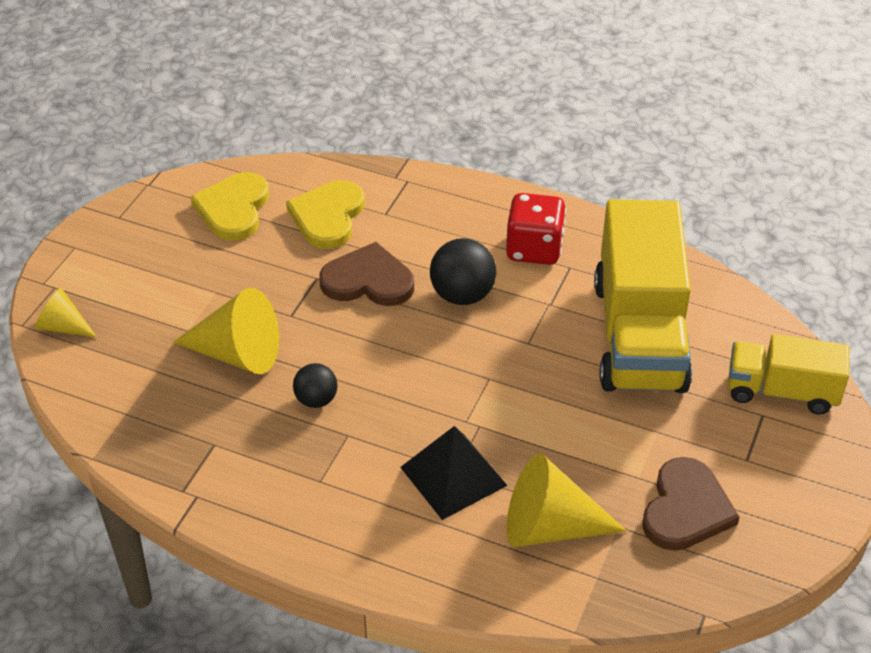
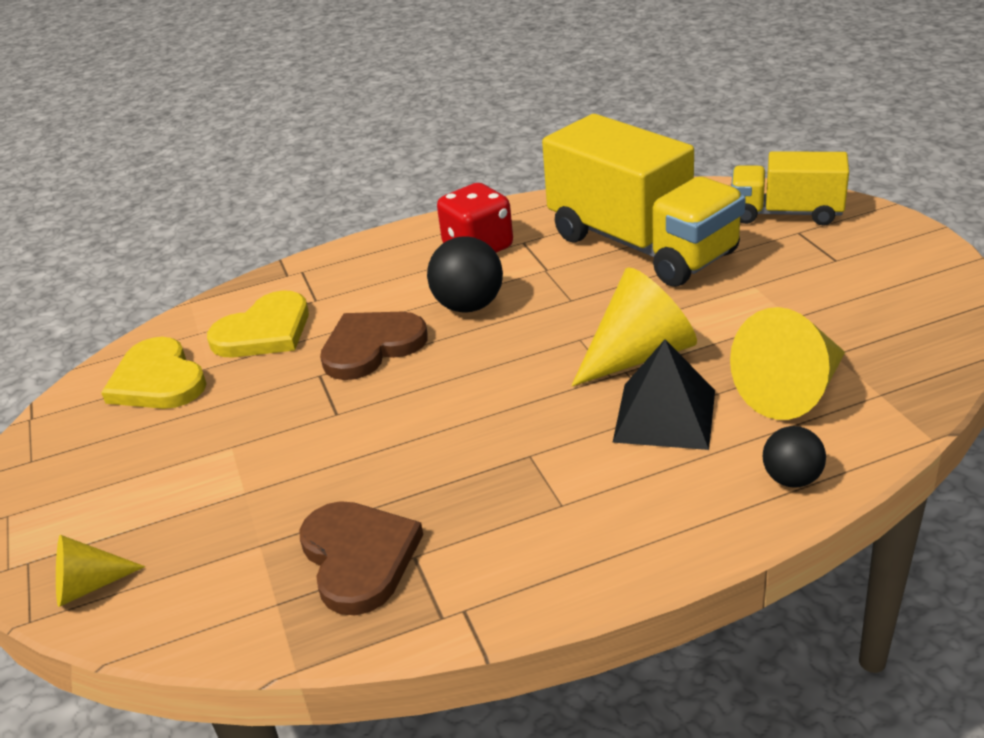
camera: 40 degrees left, 10 degrees down
(238, 354) = (328, 473): yellow cone -> yellow cone (639, 355)
(316, 400) = (459, 452): black ball -> black ball (791, 479)
(328, 217) = (264, 331): yellow heart -> yellow heart turned 105 degrees counterclockwise
(686, 509) = (855, 311): brown heart -> brown heart (358, 558)
(781, 391) = (786, 213): yellow truck -> yellow truck turned 45 degrees clockwise

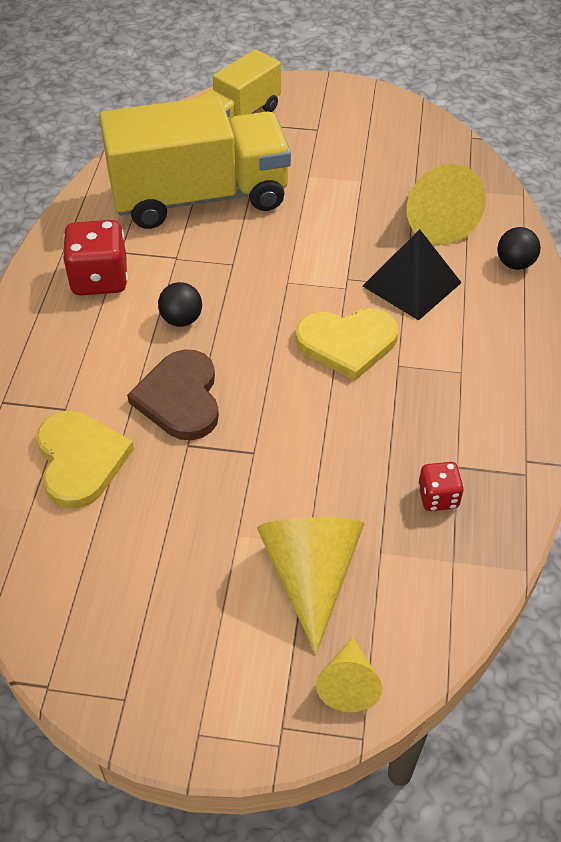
camera: 65 degrees left, 15 degrees up
(158, 380) = (83, 563): yellow heart -> yellow heart (347, 343)
(358, 558) = (438, 497): brown heart -> red dice
(469, 306) = (181, 319): black ball -> black ball, size x0.63
(639, 355) = (335, 264): yellow cone -> yellow cone (311, 575)

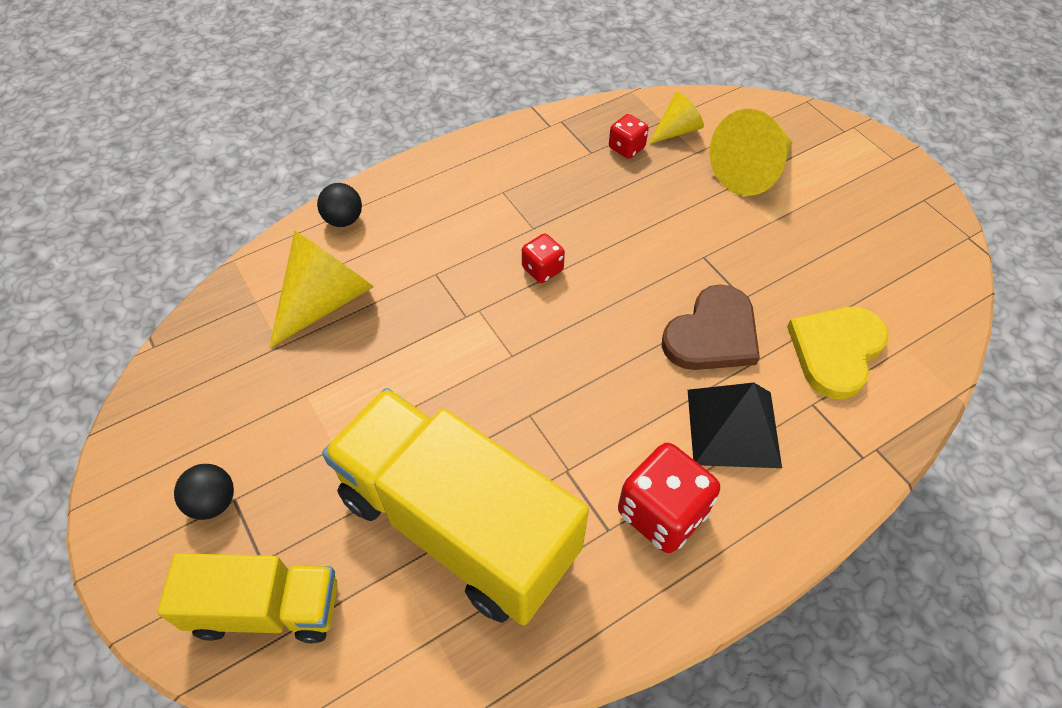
camera: 130 degrees left, 5 degrees up
(181, 319) = (637, 399): black ball -> black ball (213, 502)
(347, 343) = (542, 269): yellow heart -> red dice
(348, 684) = (789, 120): yellow cone -> yellow cone (676, 130)
(411, 284) = (432, 269): black pyramid -> black pyramid (733, 427)

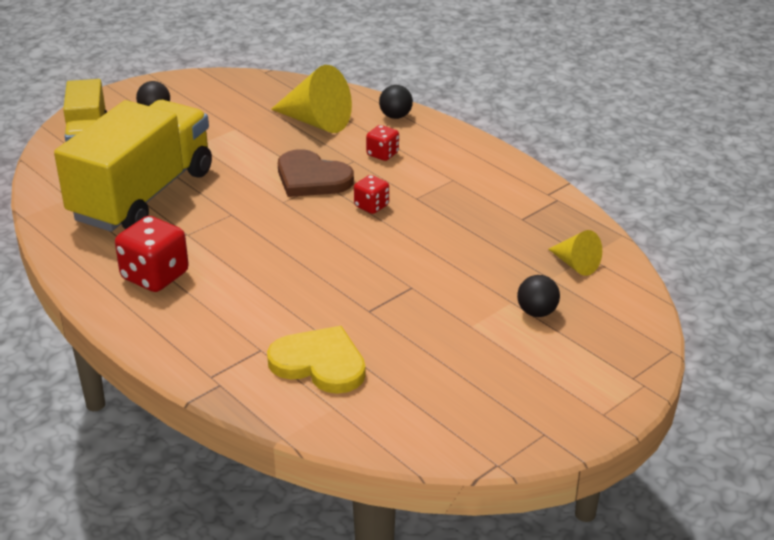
camera: 80 degrees right, 20 degrees down
(626, 148) = (536, 237): red dice -> red dice (382, 154)
(712, 334) = (323, 294): brown heart -> brown heart (312, 178)
(733, 427) = (231, 307): black pyramid -> none
(751, 171) = (537, 312): yellow cone -> black ball

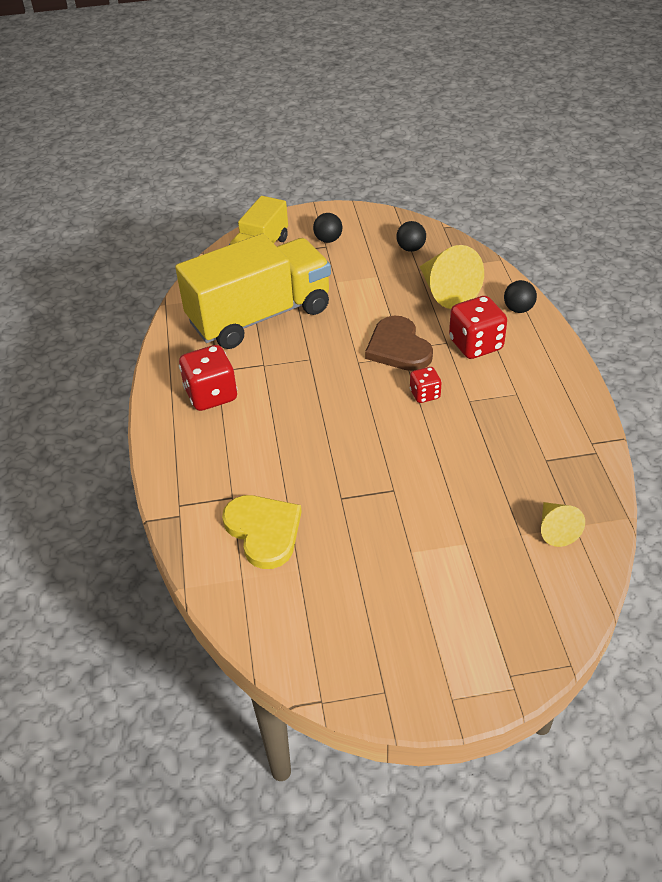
camera: 35 degrees right, 10 degrees up
(382, 154) = (476, 345): red dice -> red dice, size x1.79
(537, 312) = (479, 564): black ball -> black ball (411, 248)

